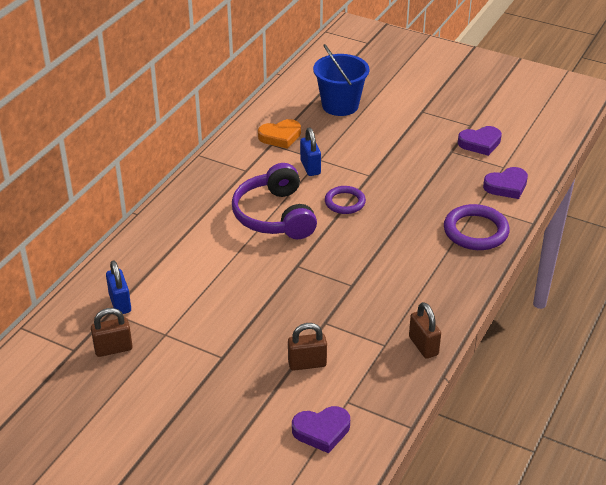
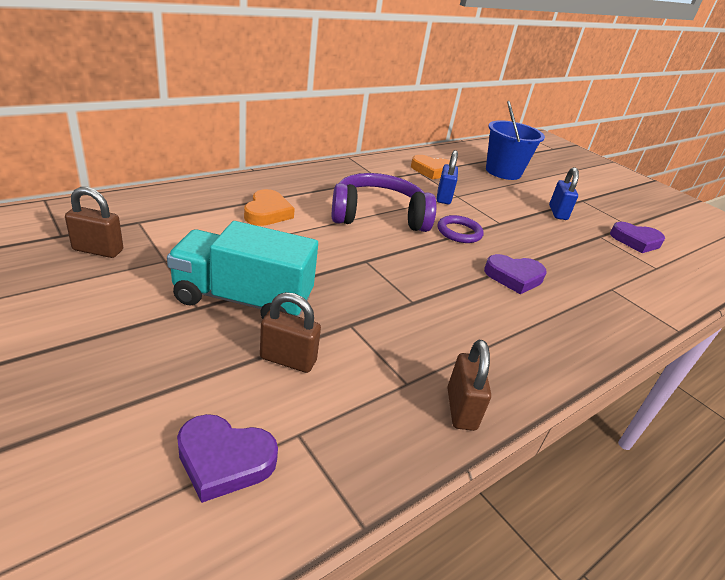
camera: 20 degrees right, 5 degrees down
(120, 303) = (156, 219): blue padlock -> blue padlock (557, 213)
(191, 256) = (267, 213): none -> orange heart
(245, 338) = (243, 299): none -> turquoise truck
(274, 216) = (378, 216): purple headphones -> purple headphones turned 75 degrees clockwise
(475, 231) = (599, 310): purple ring -> none
(506, 186) = (655, 285): purple heart -> purple heart (514, 277)

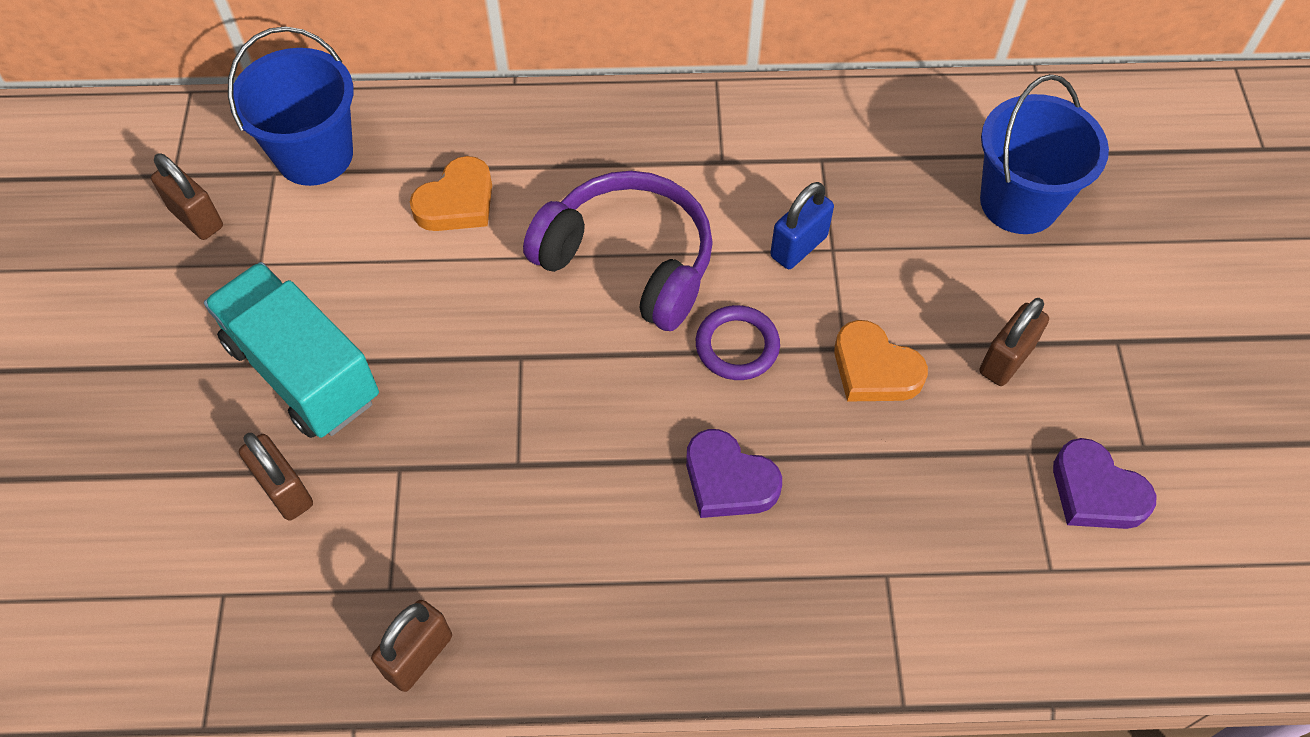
camera: 40 degrees right, 25 degrees up
(160, 210) = (314, 155): none -> blue bucket
(224, 460) = (137, 588): purple heart -> none
(432, 171) = (852, 161): orange heart -> orange heart (874, 369)
(557, 213) = (1006, 360): blue padlock -> brown padlock

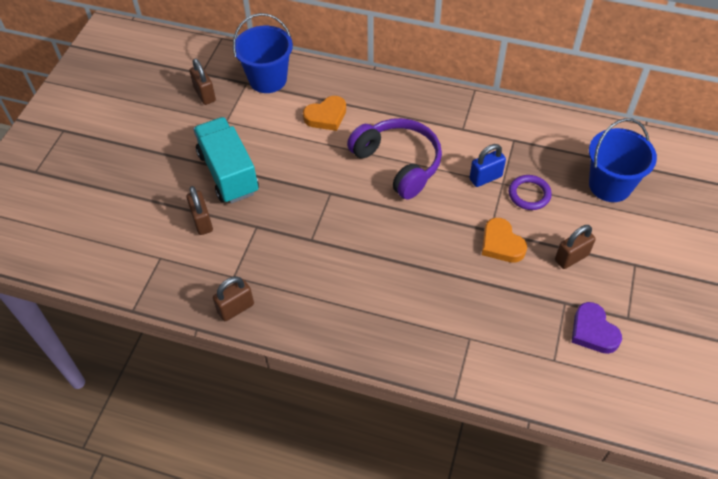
camera: 20 degrees right, 5 degrees down
(728, 480) = (408, 274): purple heart -> none
(737, 346) = (436, 215): purple ring -> purple ring (529, 194)

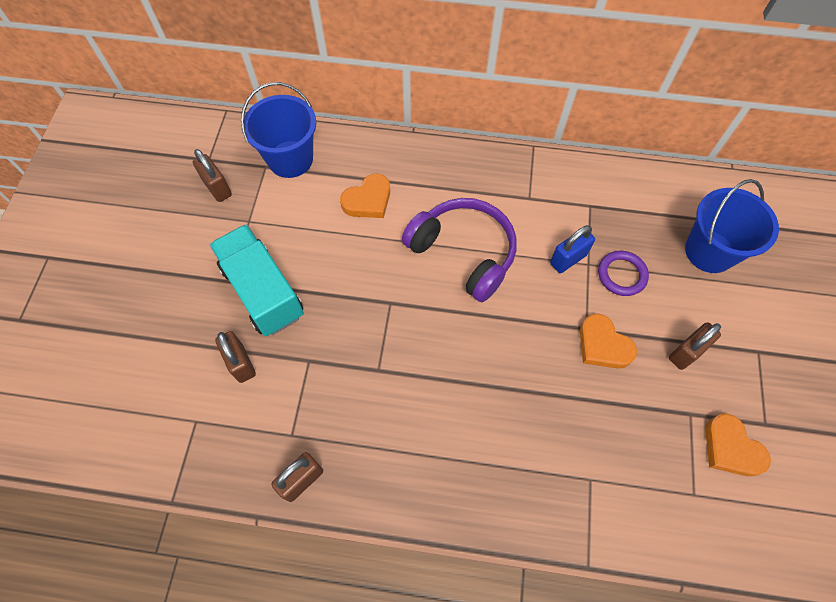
camera: 10 degrees left, 10 degrees up
(593, 331) = (731, 448): purple heart -> orange heart

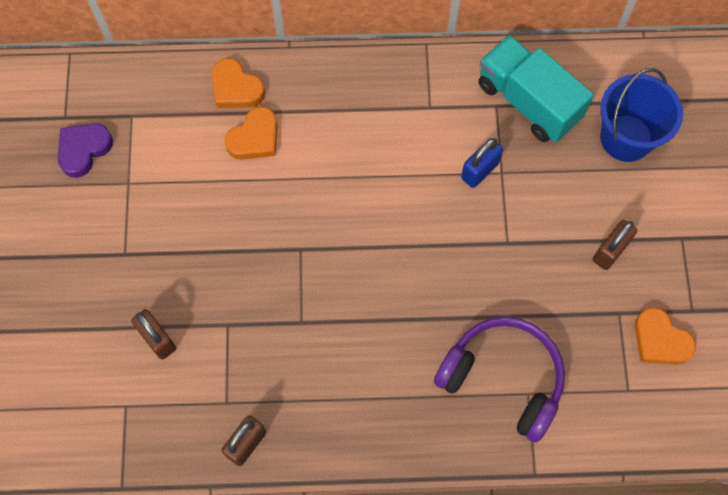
camera: 10 degrees left, 5 degrees up
(217, 188) = (84, 150): brown padlock -> purple heart
(263, 291) = (162, 259): turquoise truck -> turquoise truck (528, 101)
(290, 159) = (158, 102): blue bucket -> none
(464, 252) = (369, 181): purple headphones -> purple headphones (503, 378)
(603, 345) = (526, 258): orange heart -> orange heart (236, 88)
(621, 275) = (537, 179): purple ring -> none

